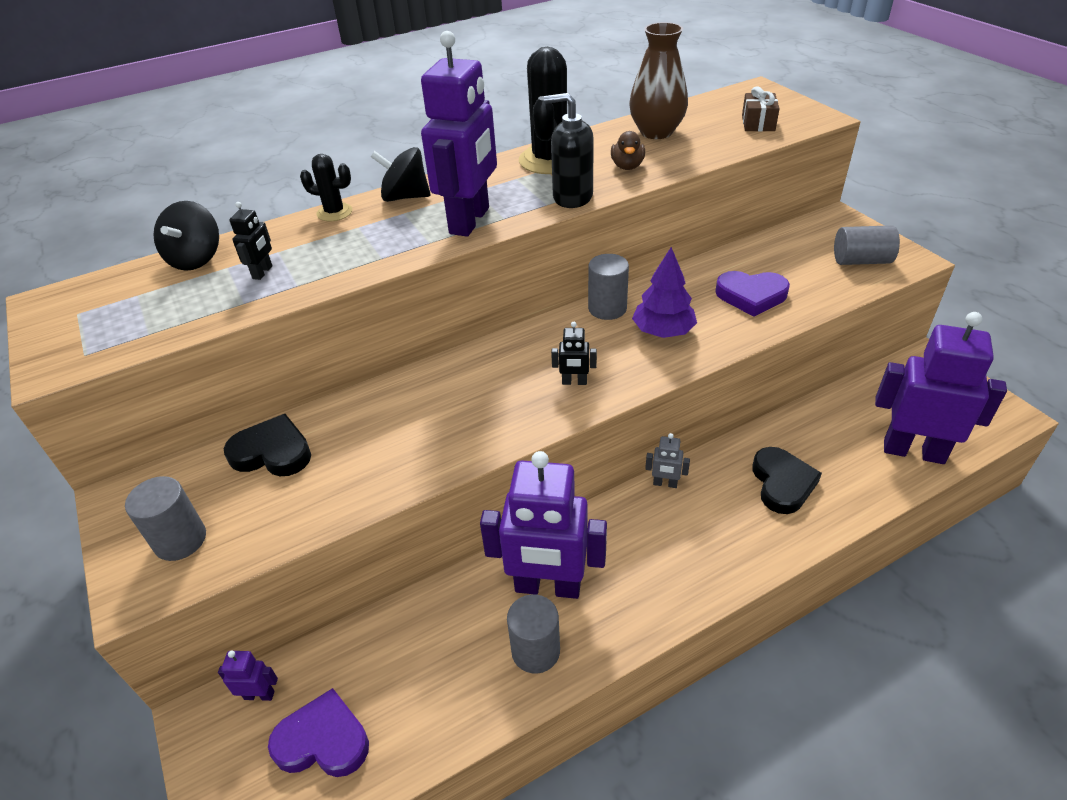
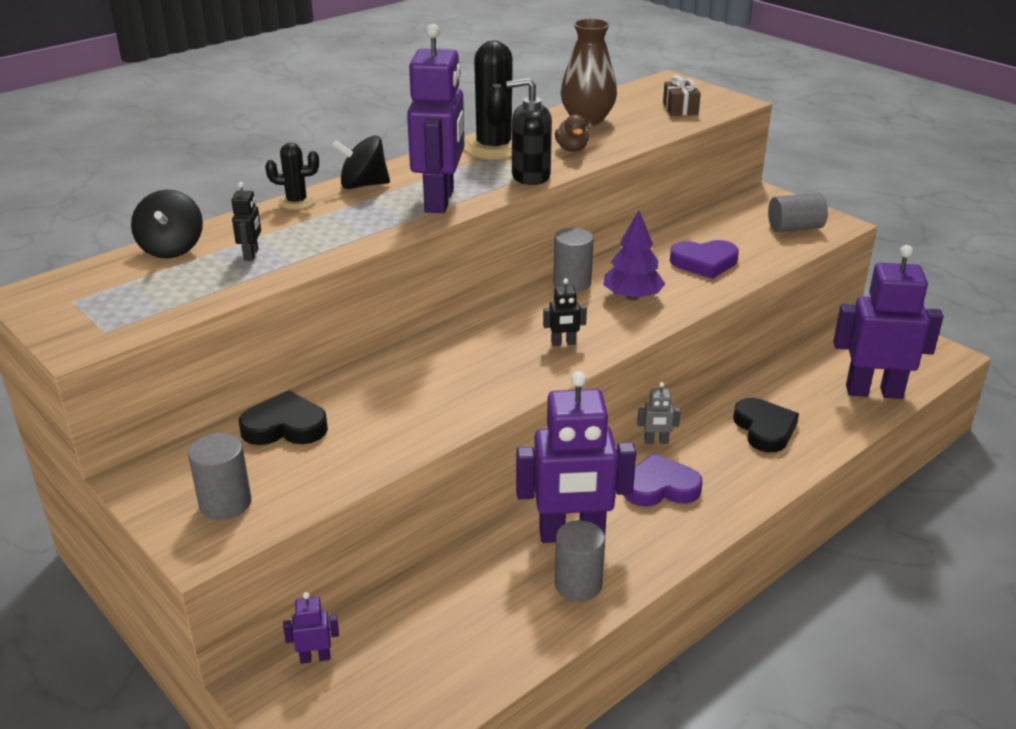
camera: 15 degrees left, 10 degrees down
(323, 740) = (396, 681): purple heart -> purple heart (660, 487)

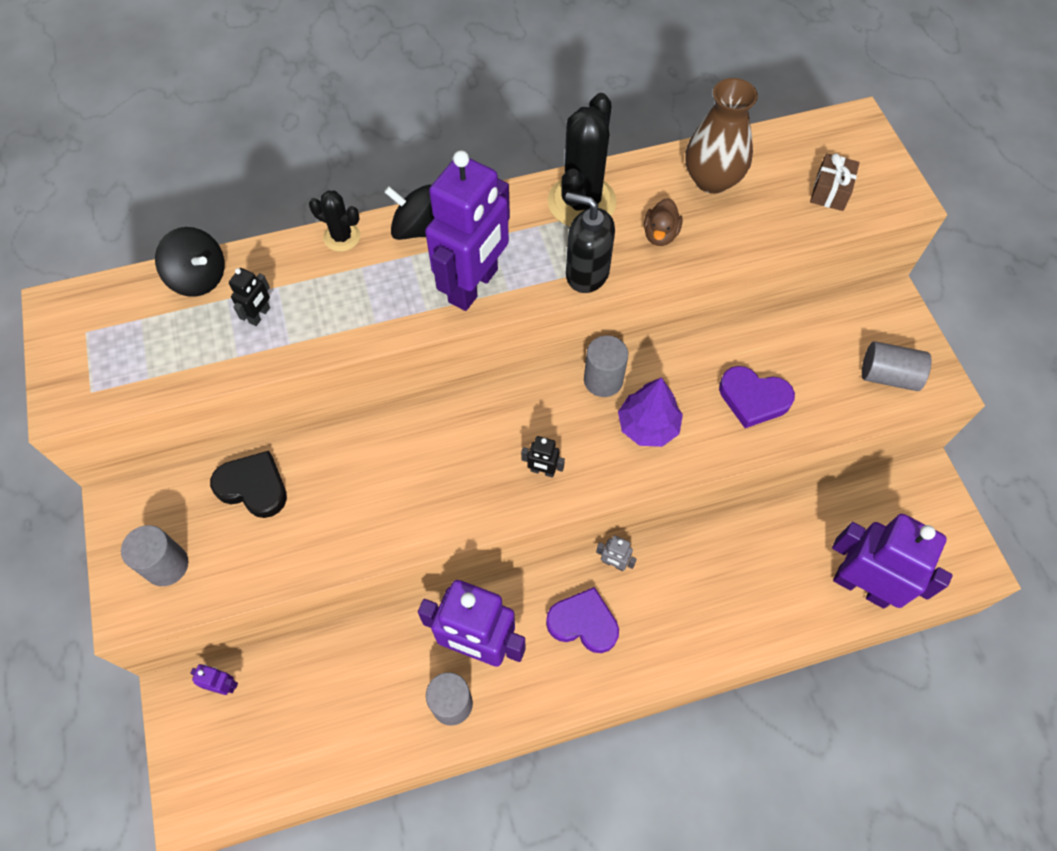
camera: 25 degrees right, 30 degrees up
(171, 248) = (199, 278): black spinning top -> black spinning top turned 75 degrees counterclockwise
(764, 429) = (722, 590): black heart -> none

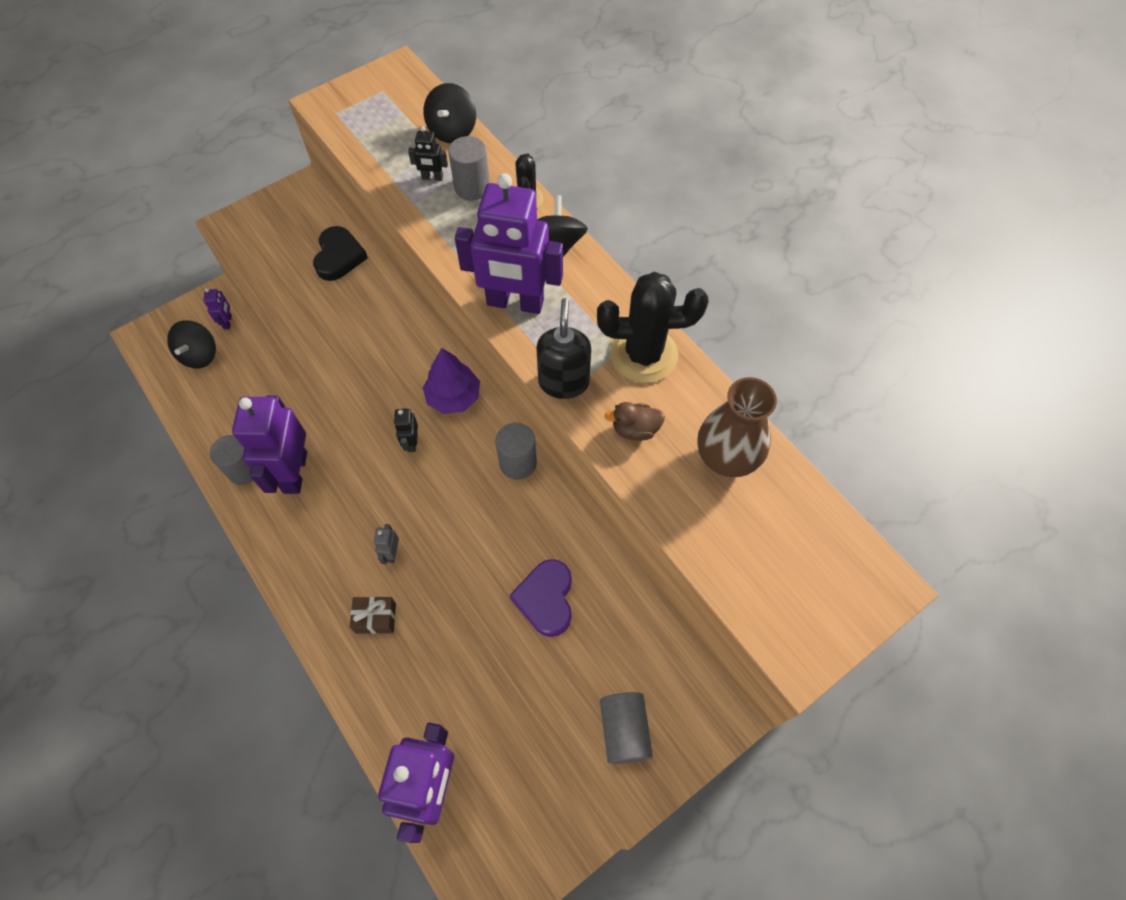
camera: 70 degrees right, 0 degrees up
(167, 565) = (265, 232): grey cylinder -> grey cylinder (472, 187)
(258, 732) = (199, 355): none -> black spinning top
(583, 623) = (332, 545): purple heart -> none
(648, 426) = (483, 513): purple tree -> purple tree (453, 397)
(830, 191) = (768, 576): brown gift -> brown gift (375, 618)

